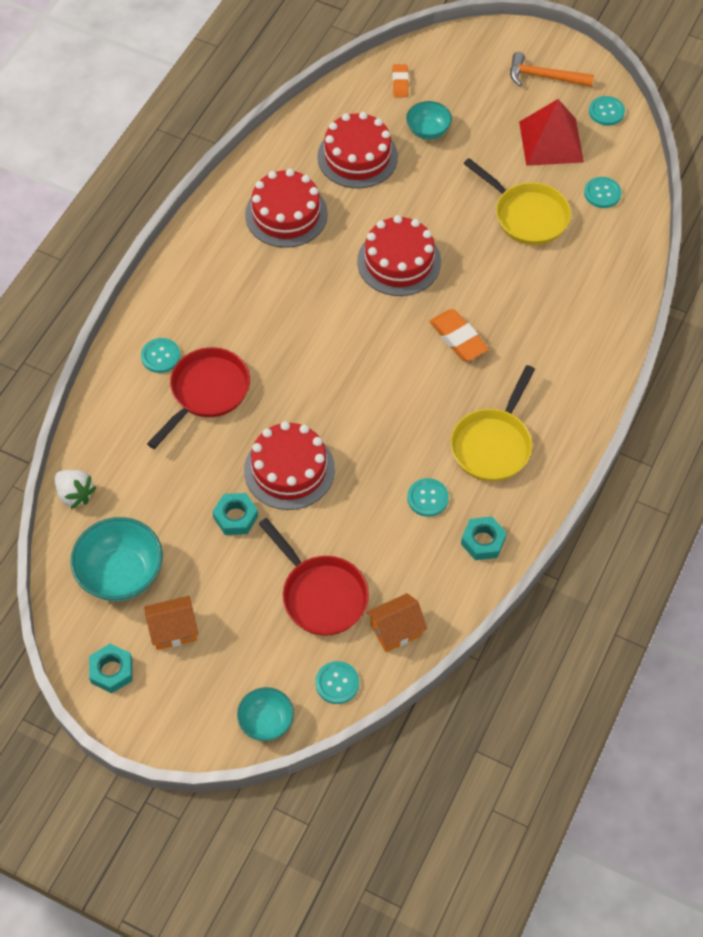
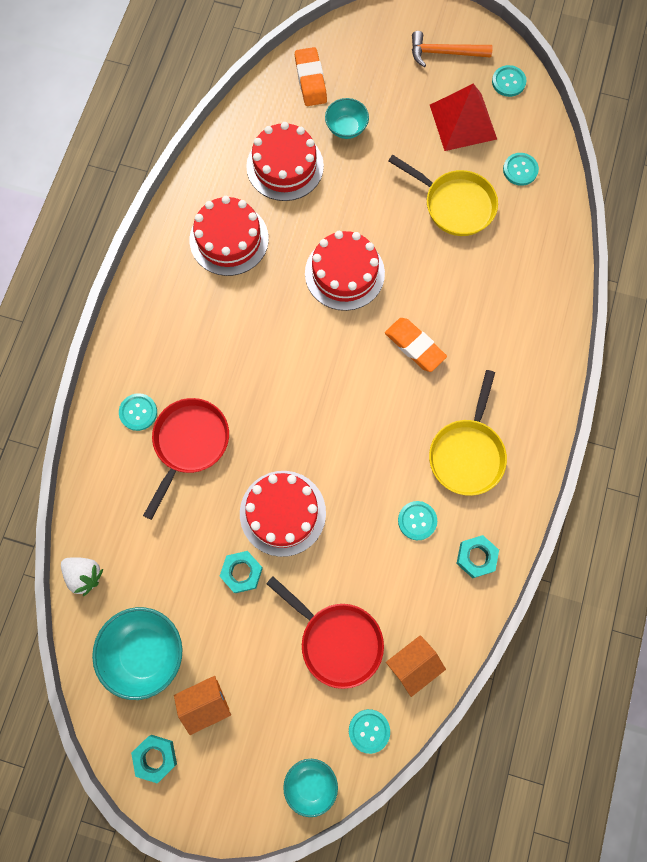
camera: 10 degrees left, 15 degrees up
(400, 83) = (310, 80): orange eraser -> orange eraser, size x1.60

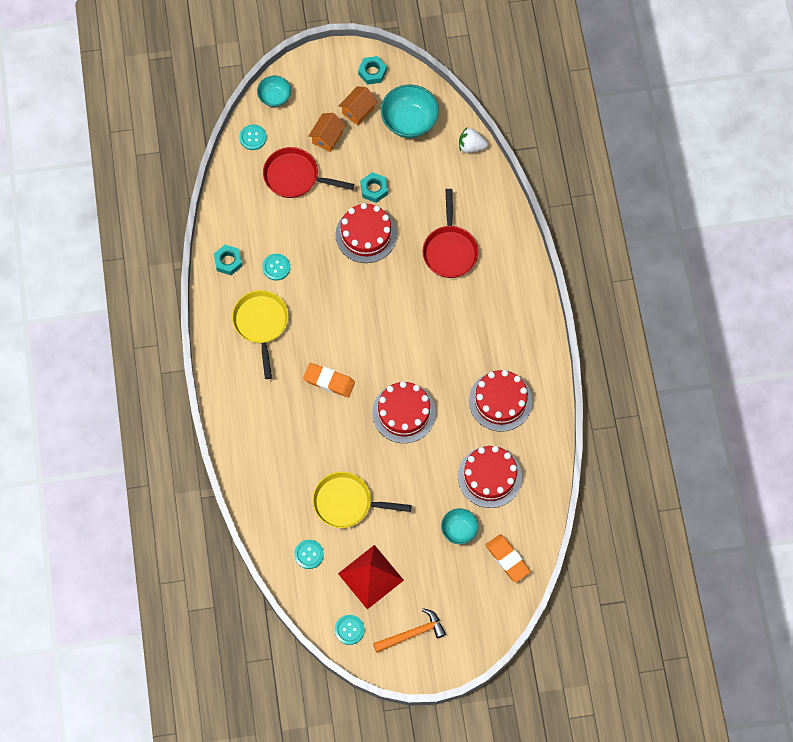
camera: 155 degrees right, 5 degrees down
(138, 412) = (495, 255): turquoise button -> none
(413, 665) = (242, 183): orange house -> orange house (327, 137)

